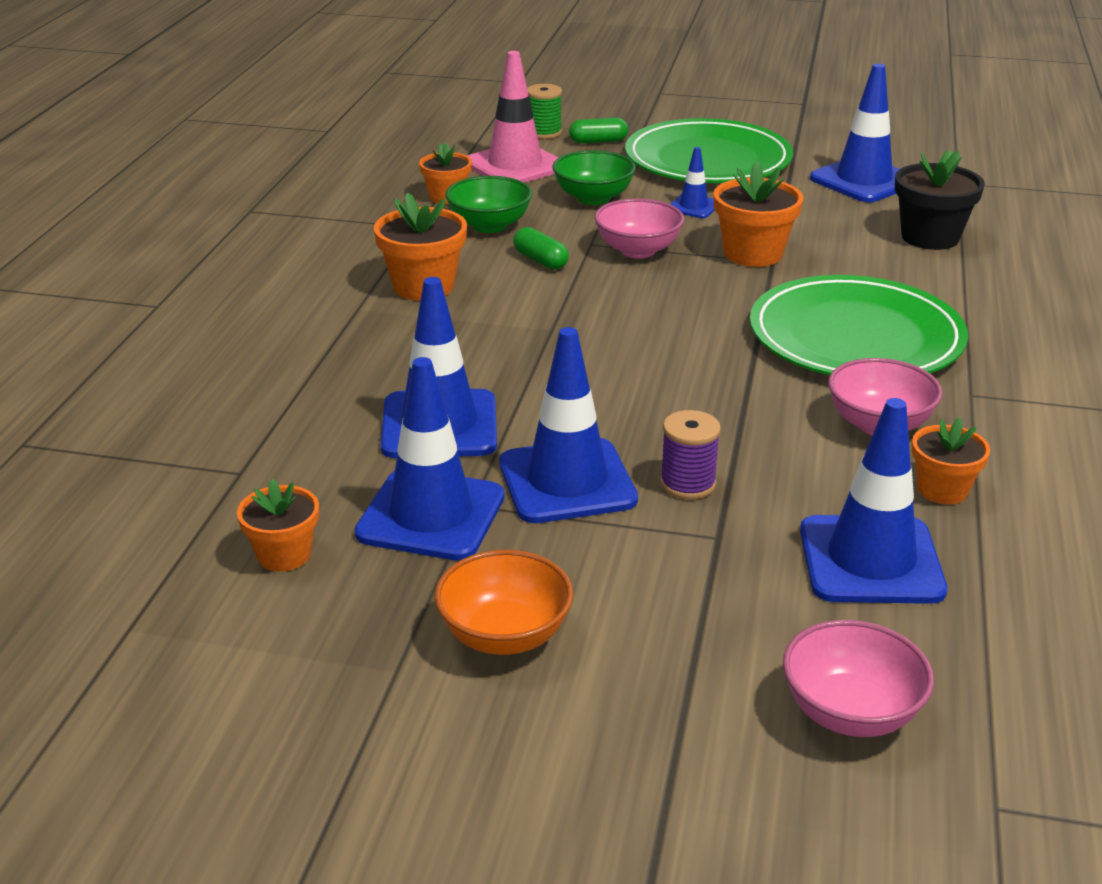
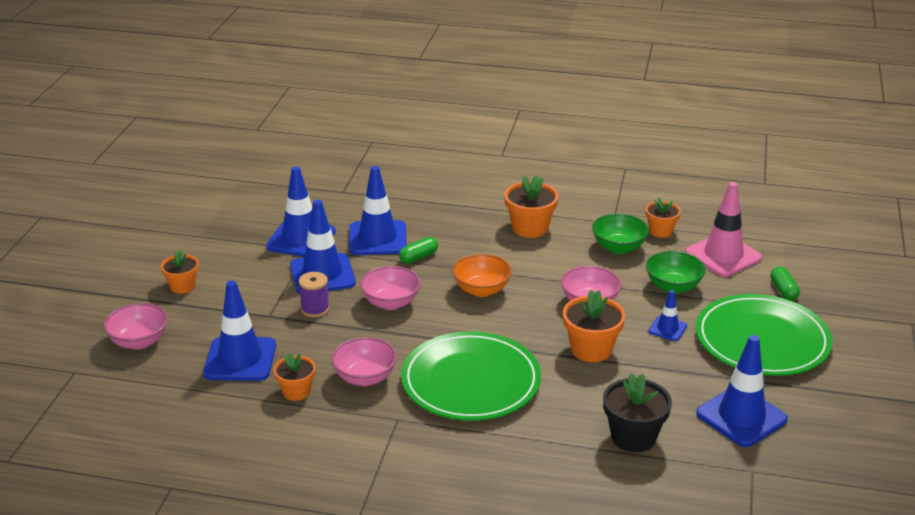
camera: 90 degrees right, 0 degrees up
(284, 555) = (279, 207): orange flower pot -> orange flower pot (182, 286)
(504, 635) = (212, 259): orange bowl -> orange bowl (481, 290)
(540, 260) = (569, 266): green capsule -> green capsule (418, 257)
(544, 133) = (793, 267): green spool -> none
(657, 406) = (390, 303): none -> pink bowl

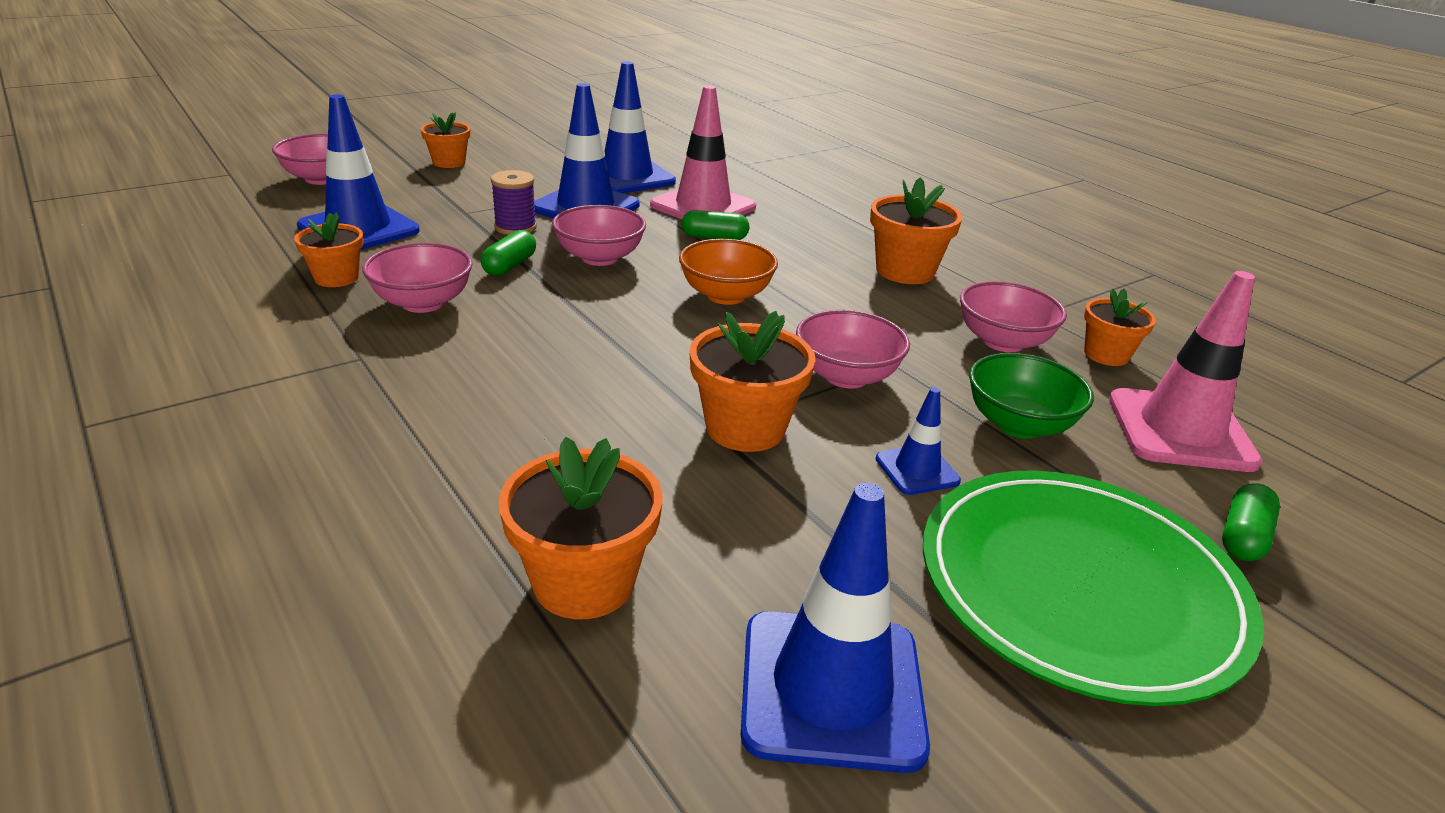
camera: 40 degrees right, 0 degrees up
(360, 333) = (509, 266): none -> green capsule
(377, 238) = (703, 206): blue traffic cone -> pink traffic cone
(471, 381) = (519, 371): green plate -> none
(618, 247) = (1003, 342): green bowl -> pink bowl
(633, 437) = (584, 582): black flower pot -> orange flower pot

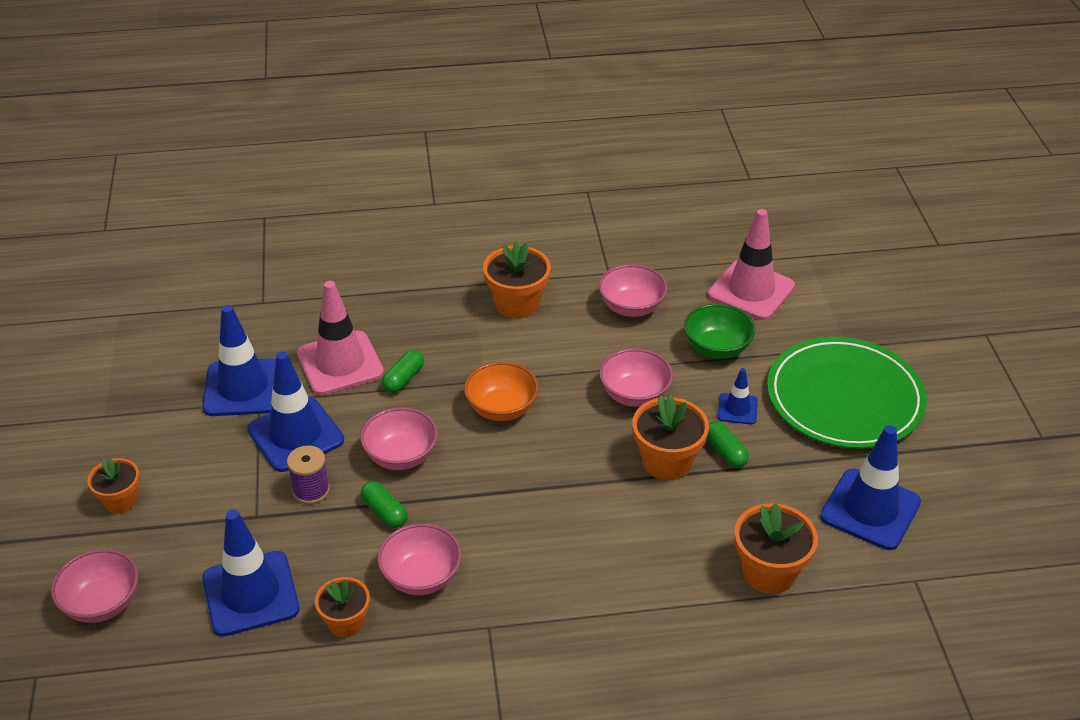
camera: 60 degrees left, 10 degrees up
(1106, 355) = (667, 272): orange flower pot -> none
(1243, 537) = (836, 323): green capsule -> green capsule (725, 452)

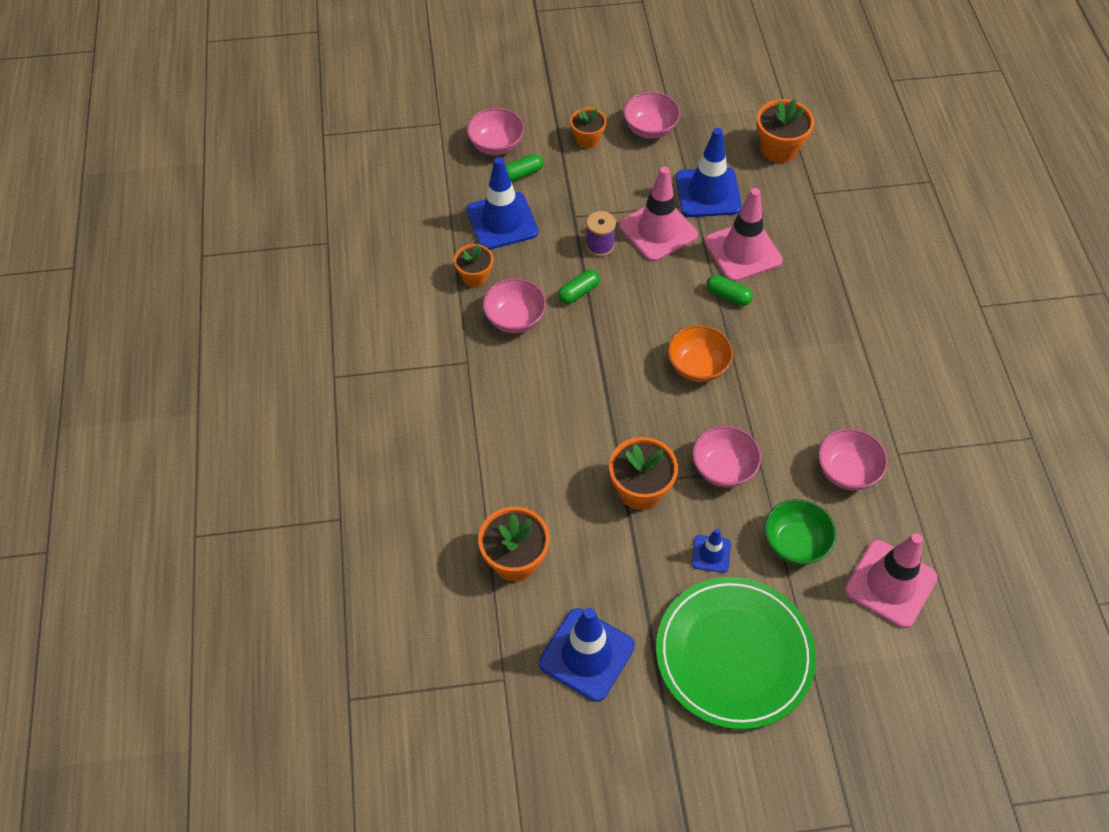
camera: 90 degrees right, 15 degrees up
(295, 435) = (658, 230): blue traffic cone -> pink traffic cone
(401, 456) = (638, 299): pink bowl -> pink bowl (650, 129)
(517, 304) = (838, 376): orange flower pot -> orange flower pot (779, 149)
(725, 452) = (654, 538): green capsule -> green capsule (522, 174)

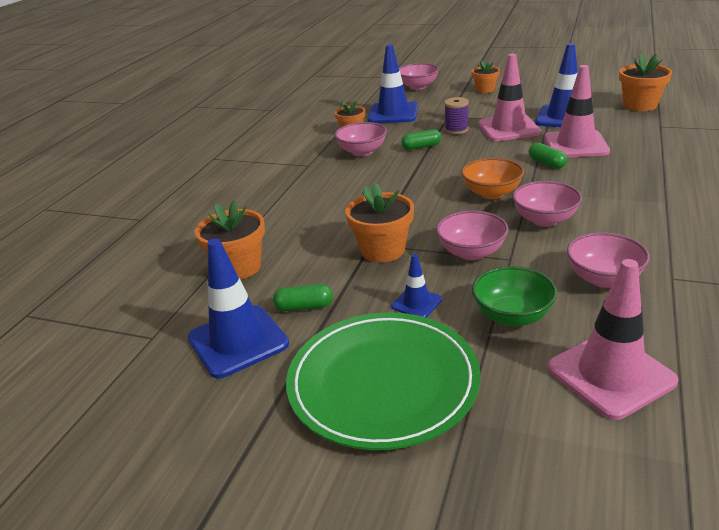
camera: 30 degrees right, 25 degrees down
(522, 174) = (425, 98): green capsule -> green capsule (304, 307)
(650, 129) = (536, 89): pink bowl -> pink bowl (544, 220)

